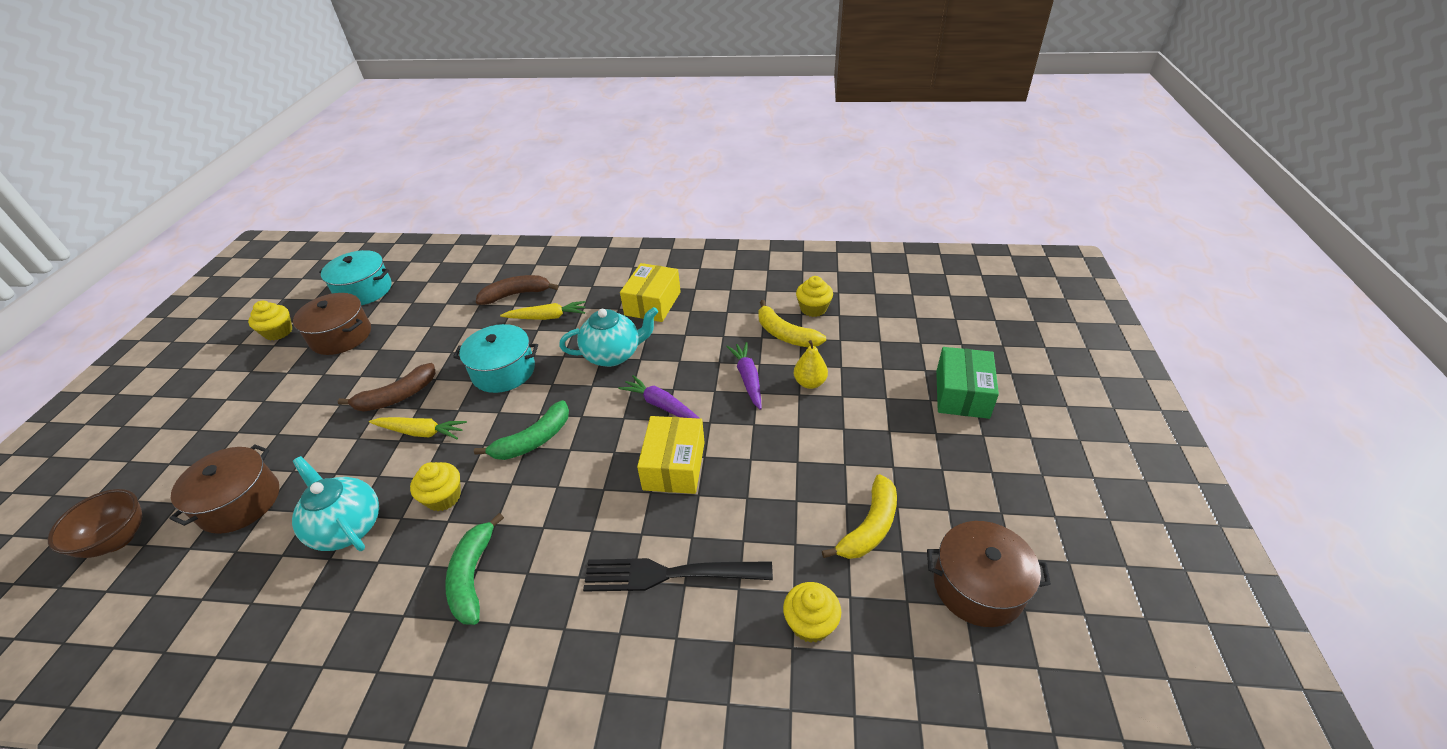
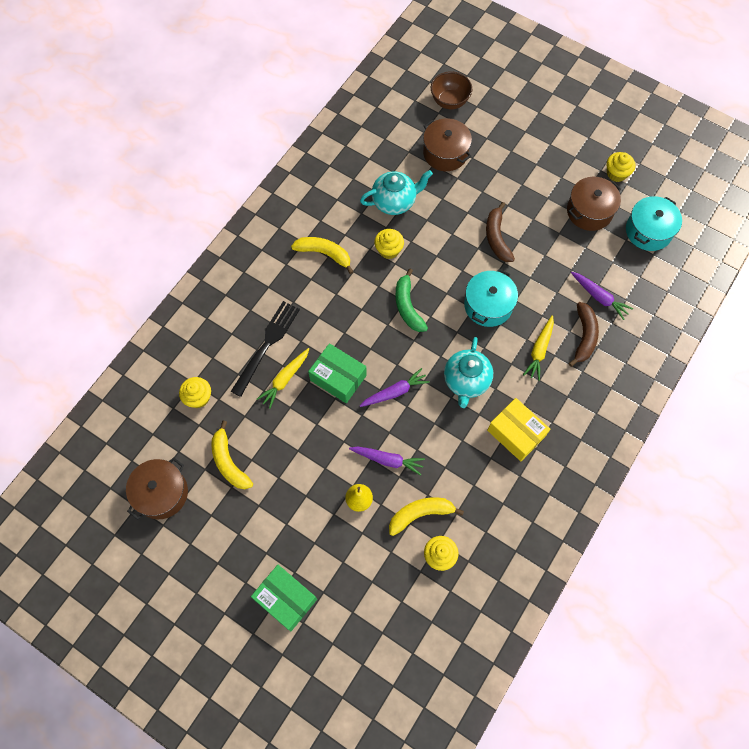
camera: 115 degrees right, 25 degrees up
(421, 432) = (452, 246): yellow carrot -> yellow carrot (285, 379)
(463, 298) = (599, 297): none -> purple carrot
(473, 576) = (324, 254): green banana -> yellow banana
(674, 466) = (338, 378): yellow box -> green box

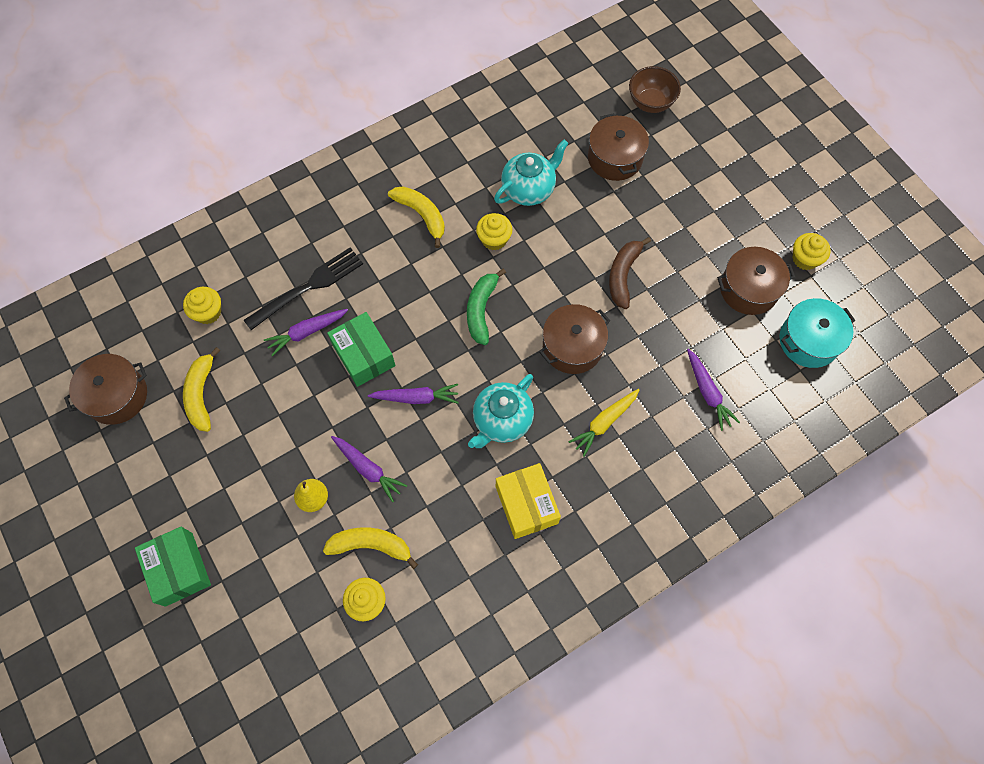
camera: 25 degrees right, 0 degrees up
(285, 379) = (306, 332): yellow carrot -> purple carrot
(394, 202) = (529, 189): turquoise teapot -> turquoise teapot turned 45 degrees counterclockwise
(488, 305) = (572, 347): turquoise pot -> brown pot
(584, 336) = (665, 429): brown banana -> none

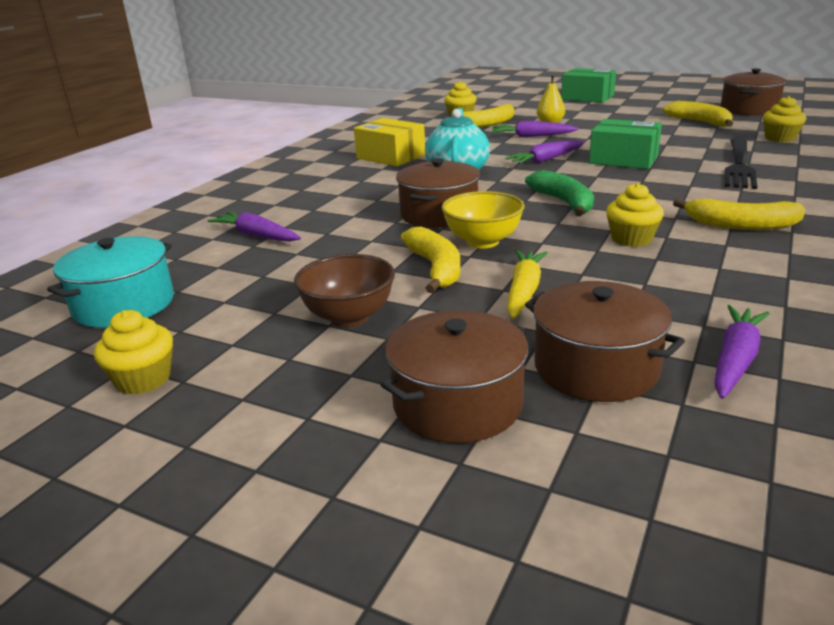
camera: 150 degrees right, 40 degrees down
(306, 332) = (689, 153): purple carrot -> purple carrot (735, 360)
(529, 189) = (664, 286): turquoise teapot -> none
(575, 289) = (482, 242): none -> yellow bowl
(604, 423) = (359, 195): yellow carrot -> yellow carrot (524, 291)
(623, 275) = (435, 268): brown banana -> yellow banana
(650, 103) = (650, 491): brown bowl -> brown bowl (349, 317)
(748, 289) = (238, 316): brown pot -> brown pot (457, 403)

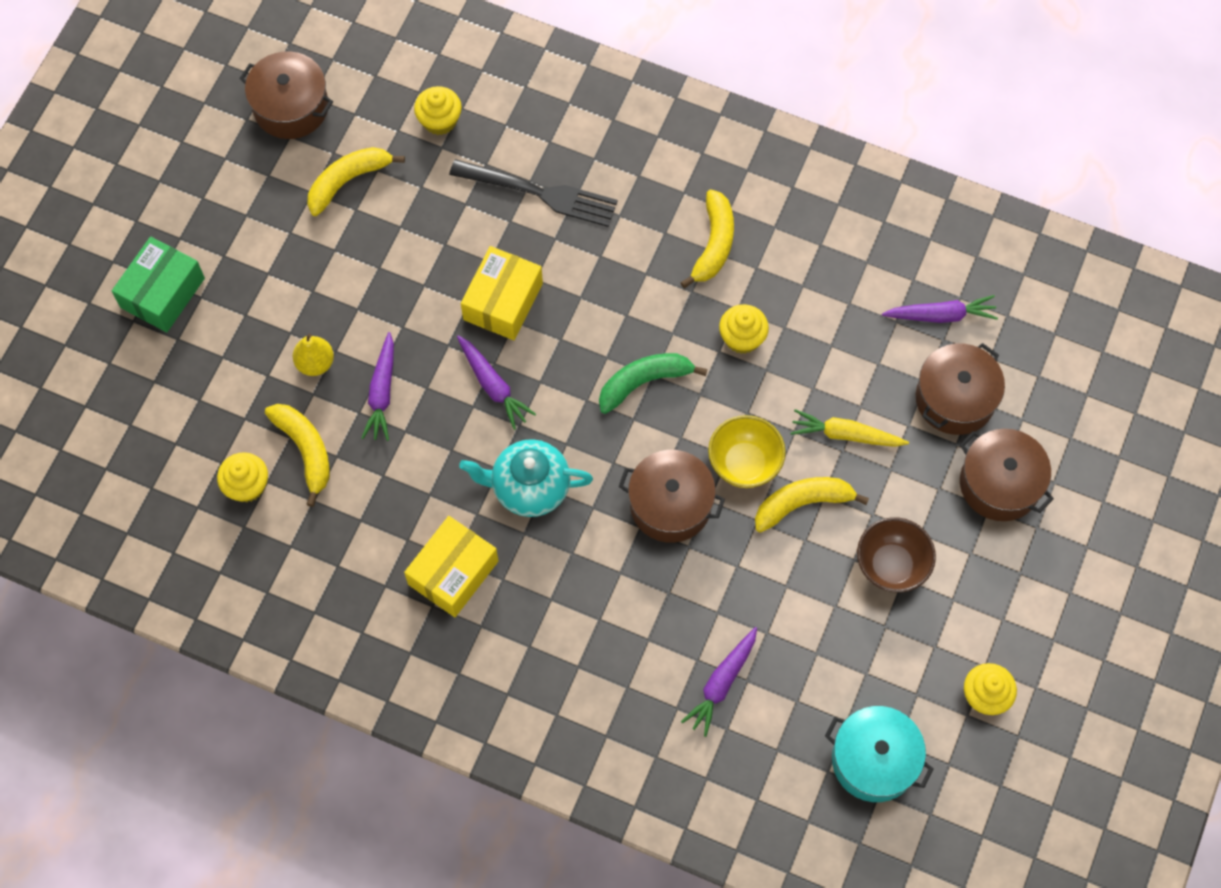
camera: 95 degrees left, 40 degrees up
(623, 159) = (503, 301): green box -> yellow box
(735, 360) = (941, 315): purple carrot -> purple carrot turned 150 degrees clockwise

